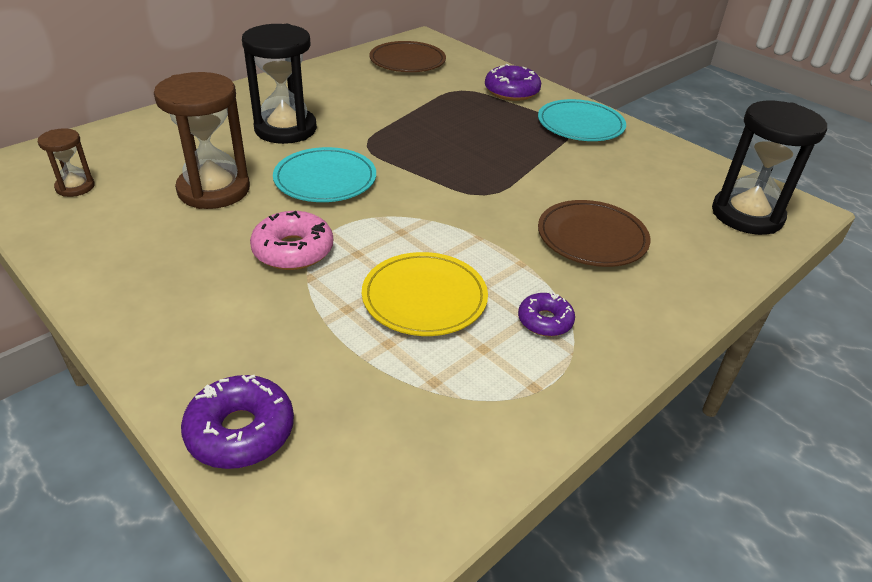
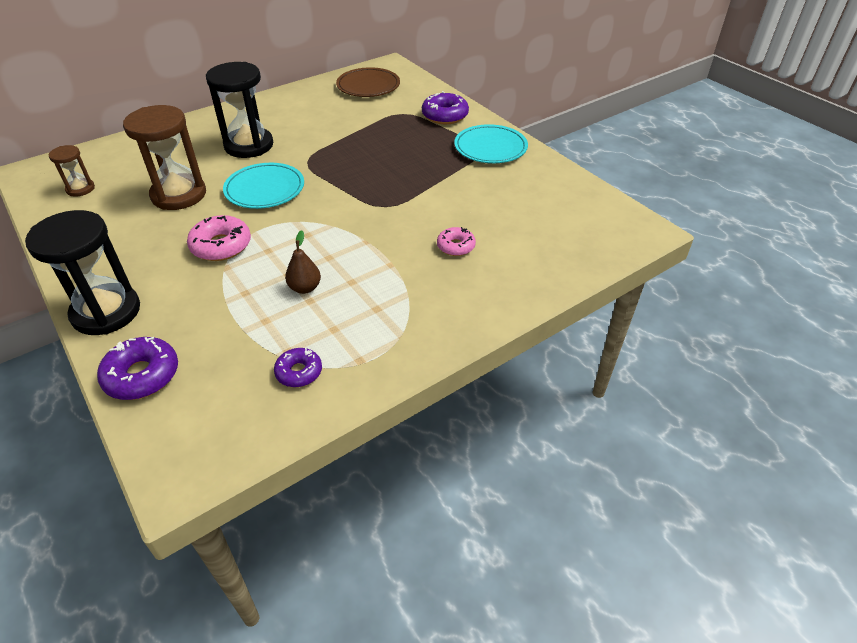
camera: 10 degrees right, 5 degrees up
(424, 298) = (305, 288): yellow plate -> brown pear
(545, 321) = (389, 311): purple donut -> purple donut (299, 372)
(592, 237) = (456, 246): brown plate -> pink donut
(747, 215) = (596, 233): black hourglass -> black hourglass (106, 312)

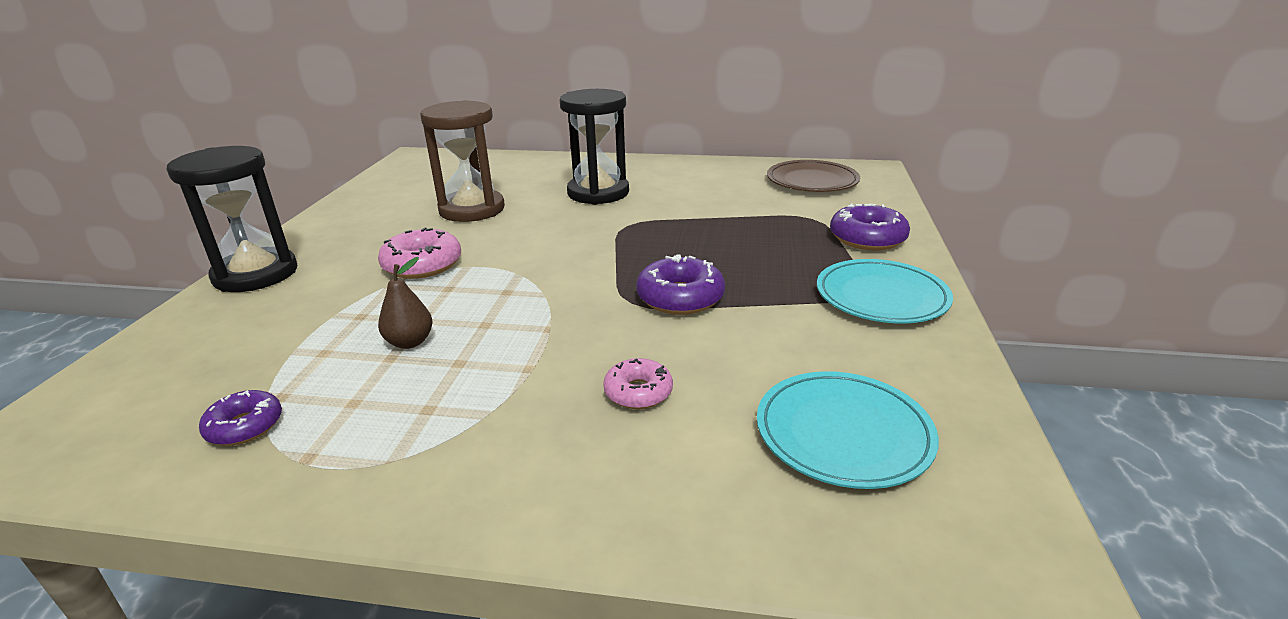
camera: 45 degrees right, 15 degrees down
(80, 189) = (419, 178): brown hourglass -> none
(142, 375) = (168, 340): purple donut -> purple donut (680, 297)
(265, 189) = (545, 234): turquoise plate -> turquoise plate (843, 433)

